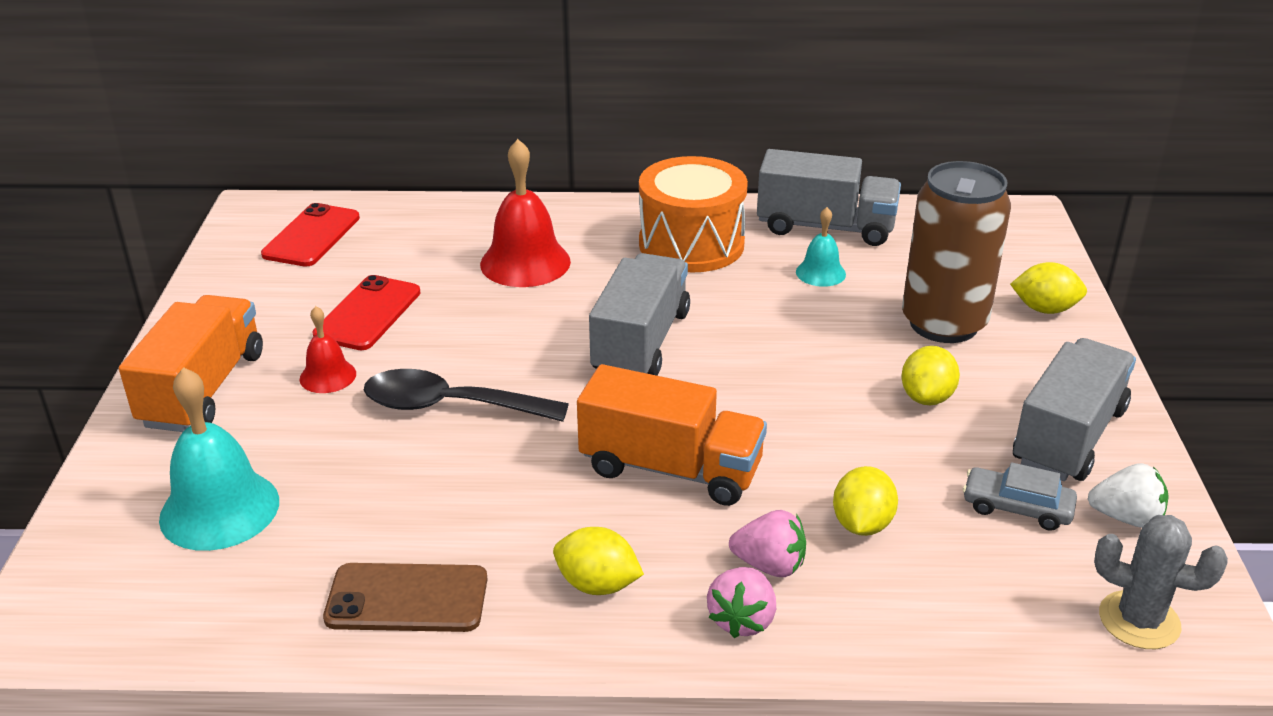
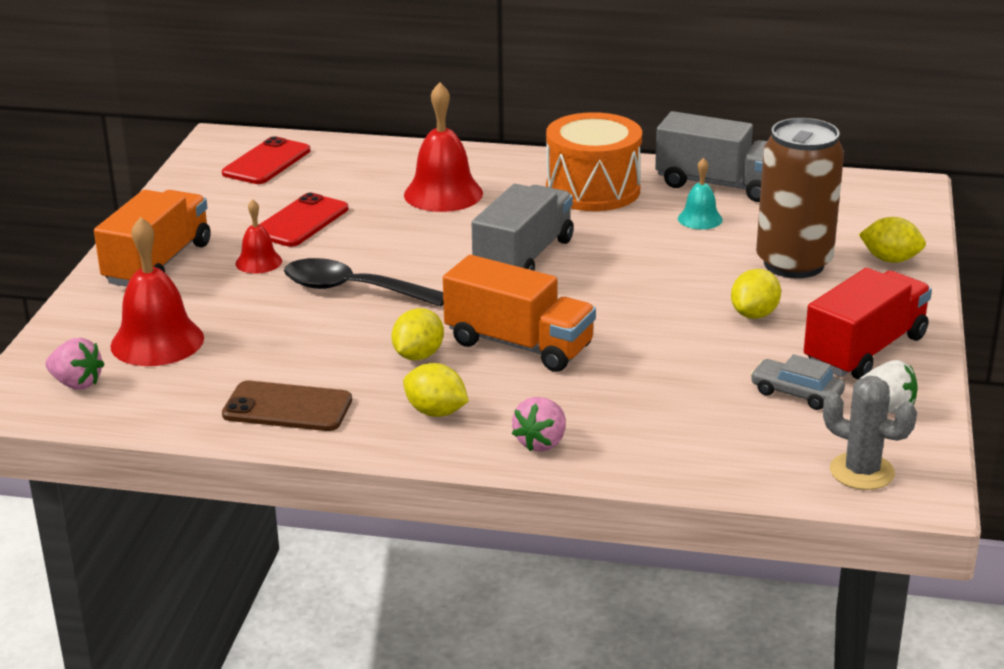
camera: 10 degrees right, 5 degrees down
(219, 509) = (157, 341): turquoise bell -> red bell
(769, 565) = (576, 412): pink strawberry -> pink strawberry (77, 383)
(862, 524) = (662, 393): yellow lemon -> yellow lemon (418, 355)
(1068, 436) = (865, 350): grey truck -> red truck

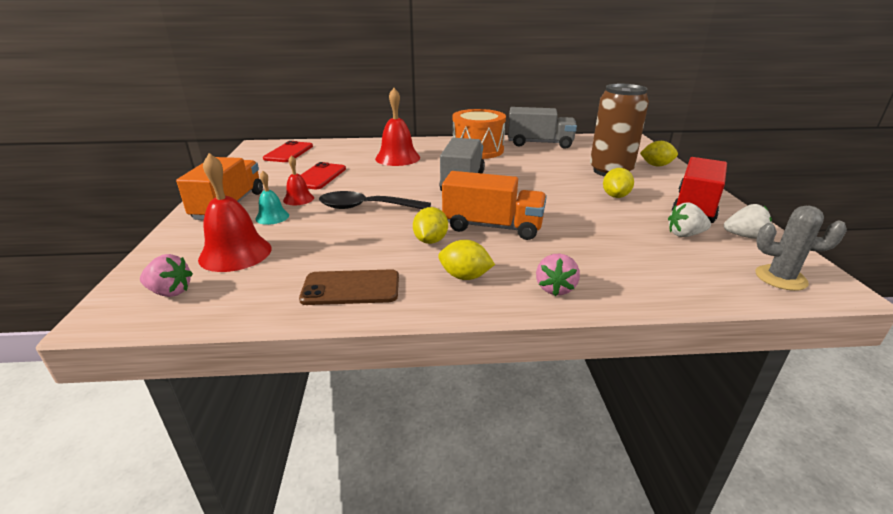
camera: 15 degrees left, 0 degrees up
(700, 219) = (543, 157): turquoise bell -> turquoise bell (272, 217)
(796, 393) = (684, 234): grey car -> white strawberry

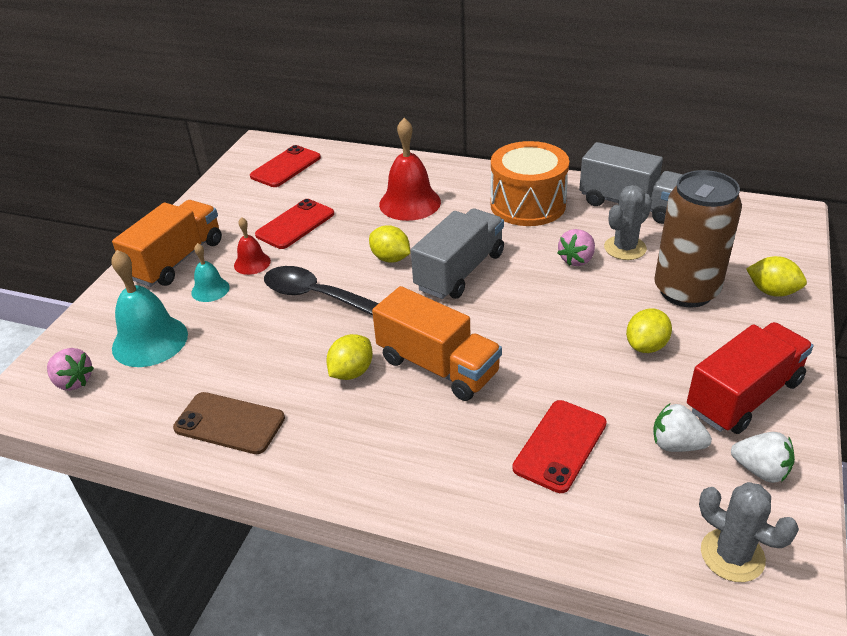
camera: 25 degrees right, 10 degrees up
(235, 253) = (150, 341): red bell -> turquoise bell
(465, 276) = (351, 439): yellow lemon -> yellow lemon (390, 258)
(555, 288) = (435, 486): pink strawberry -> pink strawberry (577, 260)
(556, 160) = (625, 248): none -> grey cactus
(617, 249) = (560, 445): none -> red phone

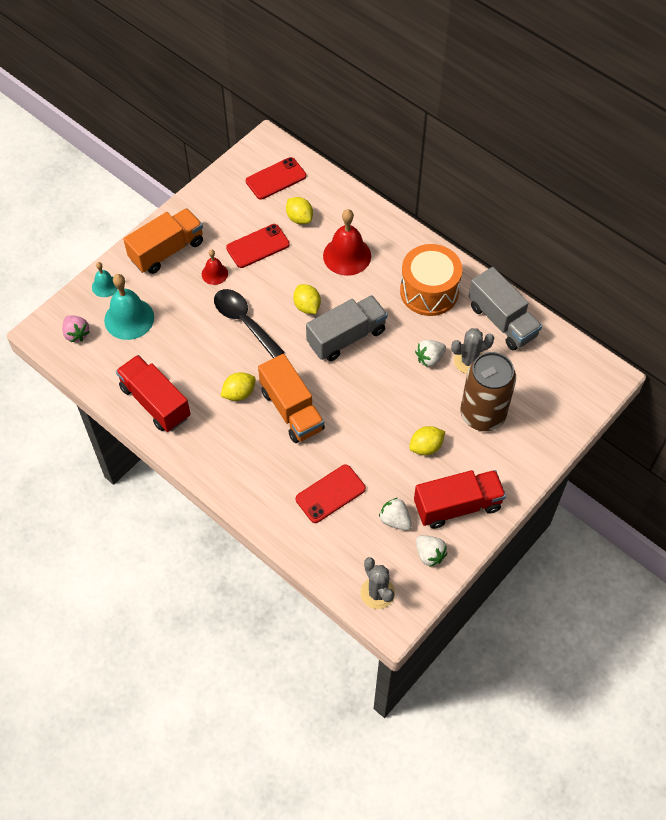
camera: 20 degrees right, 20 degrees up
(210, 289) = (179, 288): turquoise bell -> turquoise bell (105, 286)
(229, 423) = (155, 402): brown phone -> red truck
(577, 260) = (429, 358): pink strawberry -> white strawberry
(772, 291) = (538, 438): yellow lemon -> yellow lemon (299, 218)

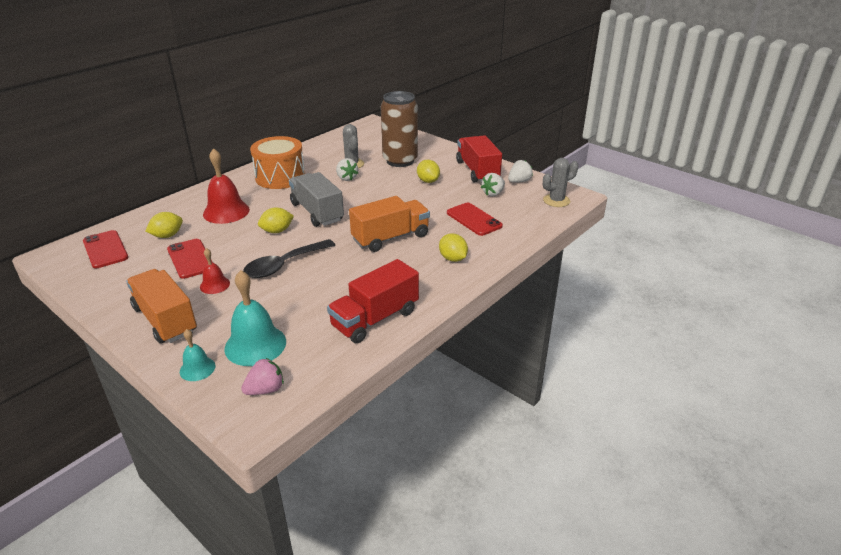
camera: 90 degrees left, 25 degrees down
(239, 393) = (369, 266): yellow lemon -> yellow lemon (453, 259)
(502, 321) = (318, 152): grey truck -> none

